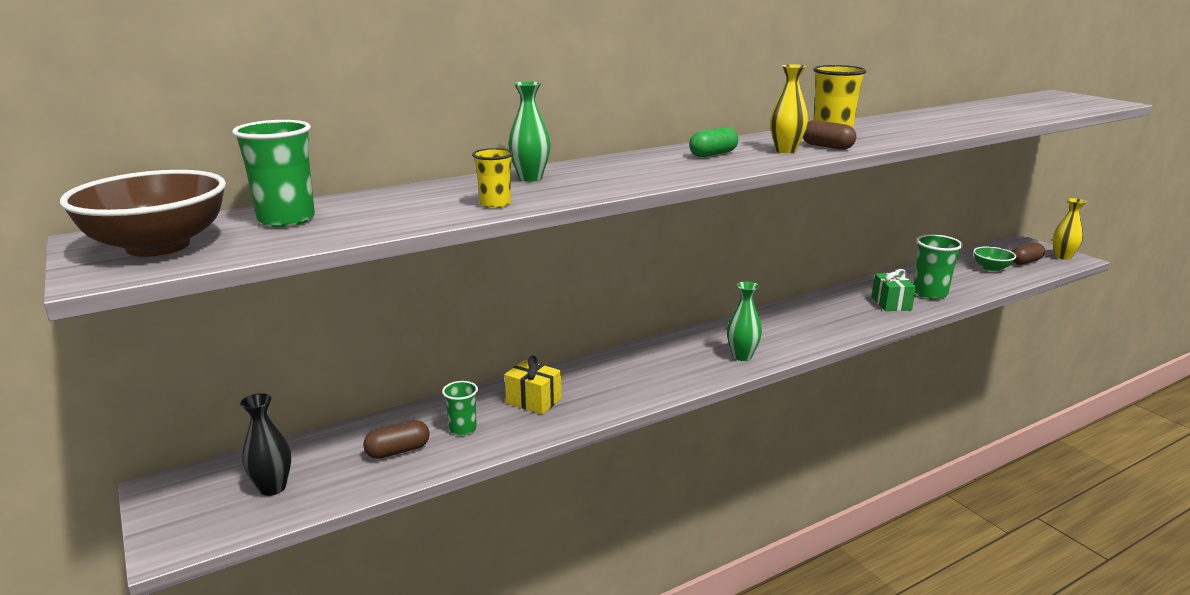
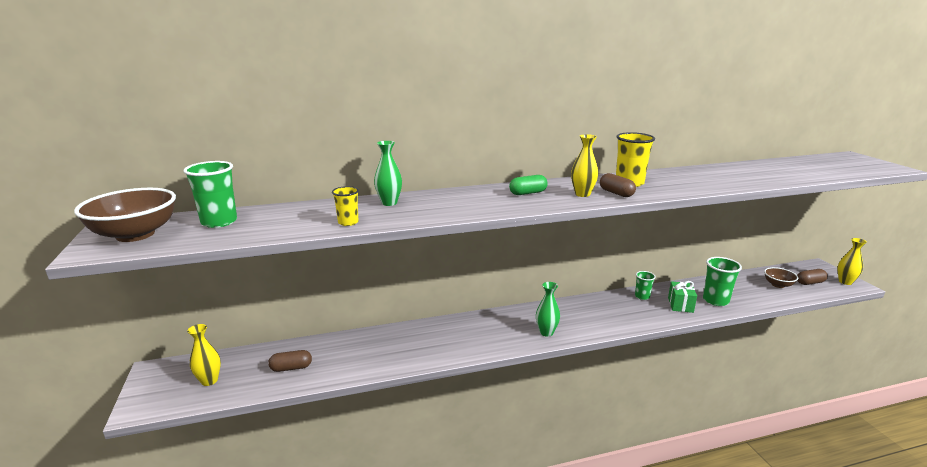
camera: 15 degrees right, 0 degrees up
(272, 488) = (209, 381): black vase -> yellow vase
(463, 429) = (337, 358): green cup -> green cup (642, 296)
(533, 401) = (391, 345): yellow gift -> none
(991, 268) = (778, 285): green bowl -> brown bowl

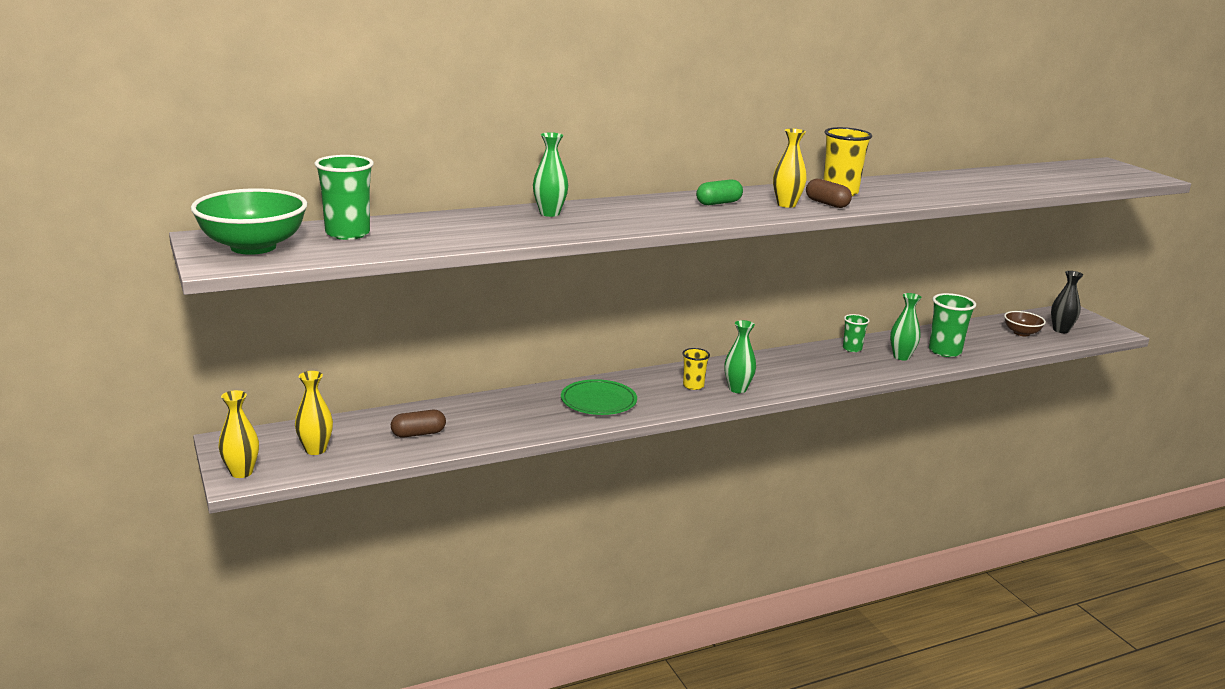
camera: 10 degrees left, 0 degrees up
(135, 235) = (253, 247): brown bowl -> green bowl
(348, 222) = (514, 234): yellow cup -> yellow cup (693, 386)
(437, 341) = (598, 401): none -> green plate
(680, 305) = (901, 357): green gift -> green vase
(810, 283) = (1060, 330): brown capsule -> black vase
(845, 282) = (1103, 329): yellow vase -> yellow vase (241, 472)

